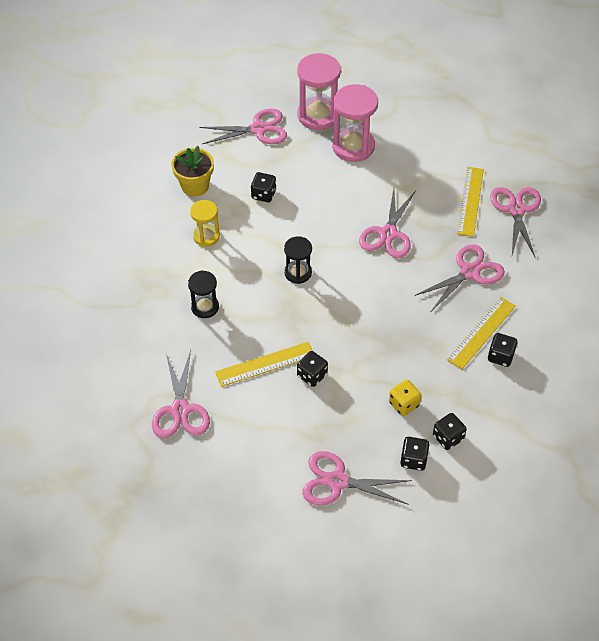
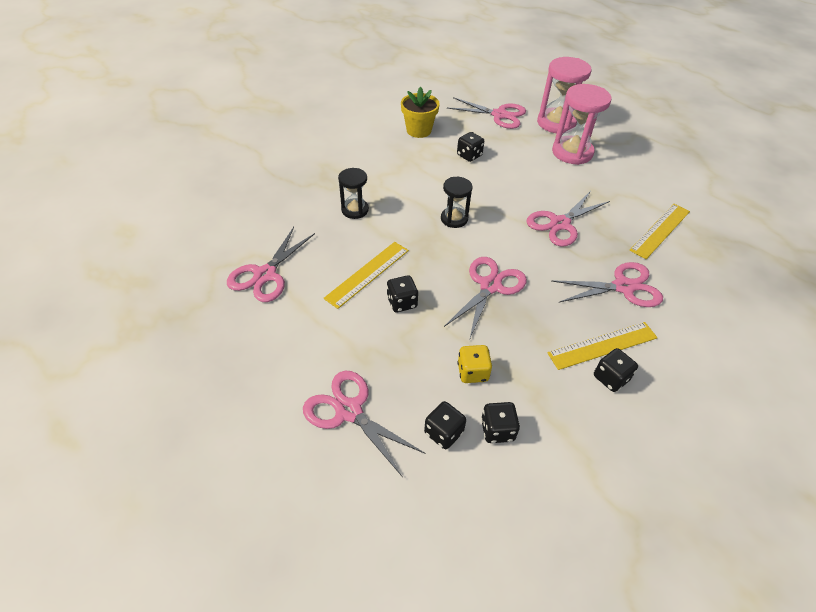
camera: 30 degrees right, 5 degrees down
(206, 236) = (399, 164): yellow hourglass -> none
(265, 364) = (367, 274): yellow ruler -> yellow ruler turned 60 degrees counterclockwise
(516, 210) = (707, 256): pink scissors -> pink scissors (490, 286)

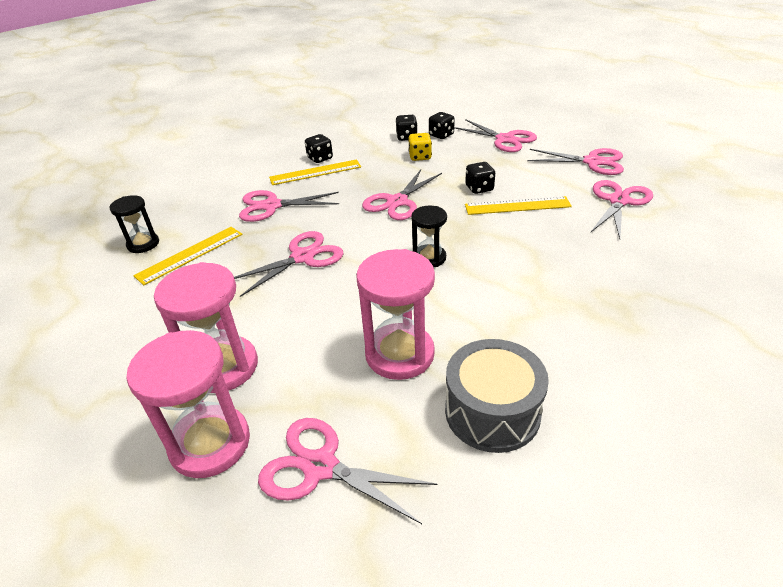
camera: 175 degrees left, 10 degrees down
(254, 344) = (592, 162): none -> pink scissors
(355, 210) = (555, 263): black hourglass -> black hourglass (143, 244)
(367, 274) = (517, 206): yellow ruler -> yellow ruler turned 45 degrees clockwise
(419, 130) = (492, 412): yellow flower pot -> grey drum
(469, 155) = (399, 354): black dice -> pink hourglass

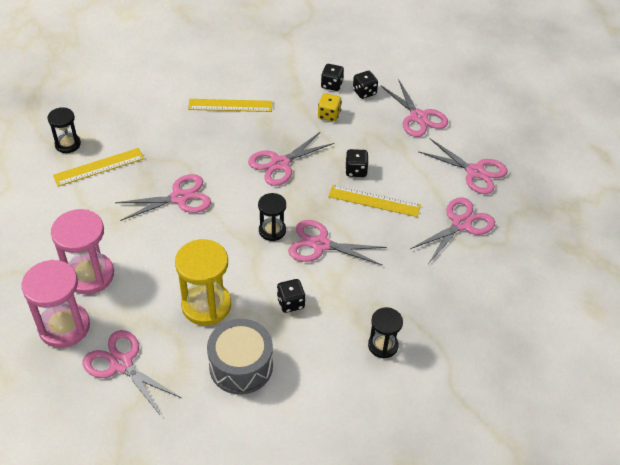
camera: 15 degrees right, 10 degrees up
(271, 206) = (178, 134): pink scissors -> pink scissors (320, 244)
(320, 158) = (242, 88): black dice -> black dice (290, 303)
(399, 354) = (206, 305): pink hourglass -> yellow hourglass
(645, 330) = (383, 345): none -> black hourglass

